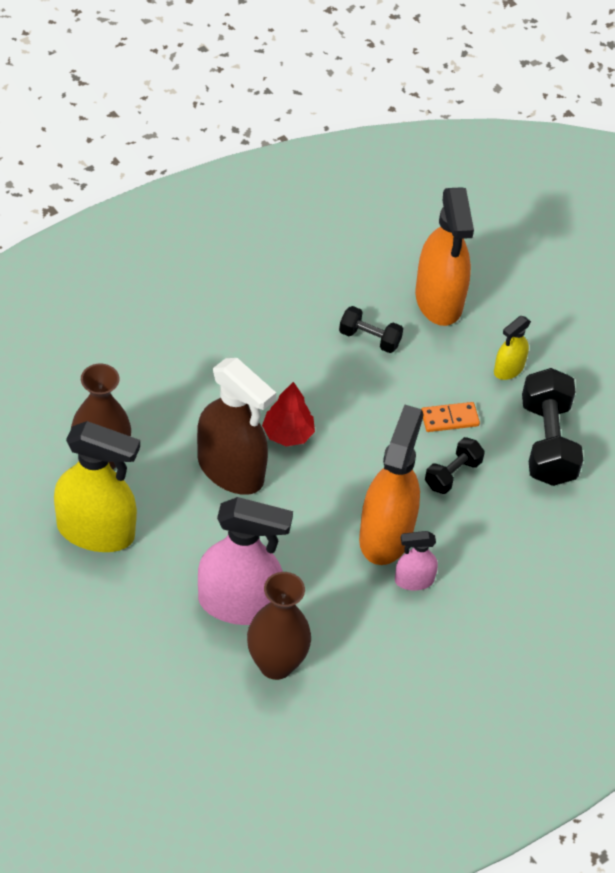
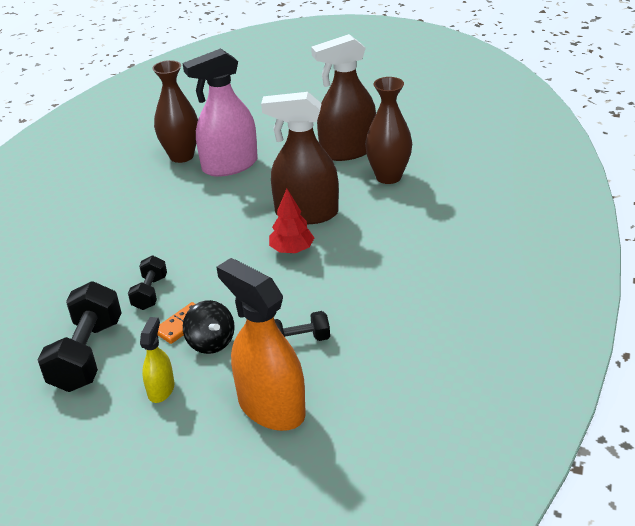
camera: 150 degrees right, 15 degrees down
(96, 531) = (347, 151): yellow spray bottle -> brown spray bottle
(386, 534) = (169, 237): orange spray bottle -> none
(414, 580) = (129, 226): pink spray bottle -> none
(439, 385) = (211, 342): none -> black spinning top
(547, 443) = (87, 355): black dumbbell -> black dumbbell turned 45 degrees clockwise

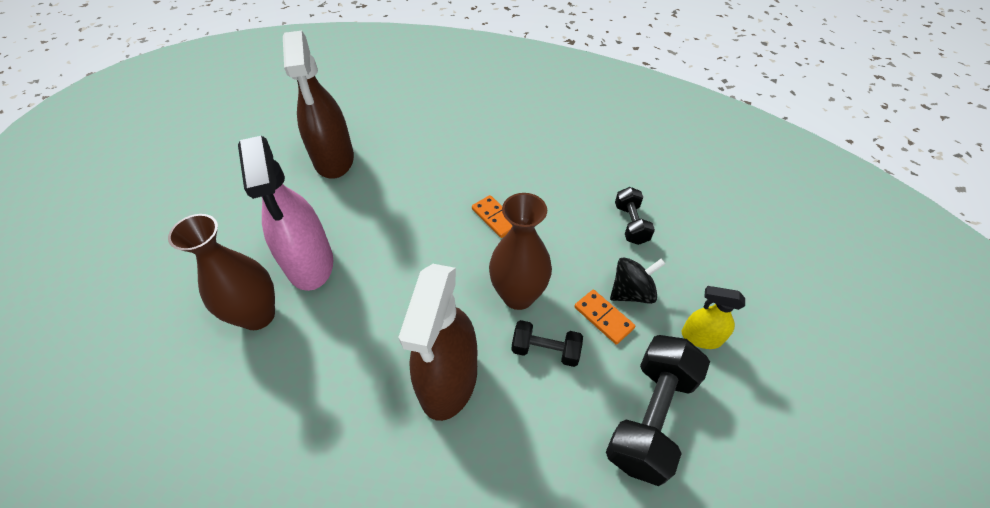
camera: 85 degrees left, 15 degrees up
(87, 355) = (650, 417): black dumbbell -> black dumbbell turned 75 degrees counterclockwise
(271, 407) = (715, 250): orange spray bottle -> none
(292, 250) = (495, 218): red tree -> orange domino
(306, 213) = (436, 202): brown spray bottle -> brown spray bottle (448, 380)
(388, 177) = (396, 136): brown vase -> brown vase (518, 295)

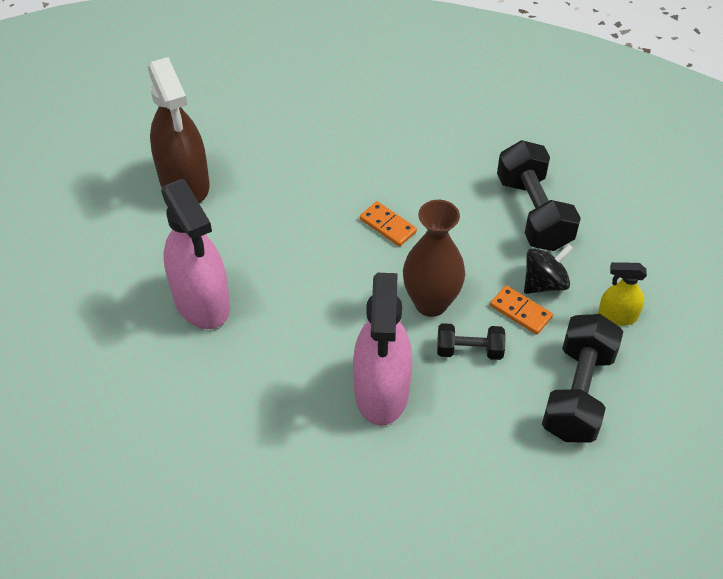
camera: 10 degrees left, 0 degrees up
(258, 315) = (167, 361): brown vase -> none
(448, 380) = (381, 391): brown spray bottle -> pink spray bottle
(631, 224) = (533, 212): black dumbbell -> black dumbbell, size x1.81

